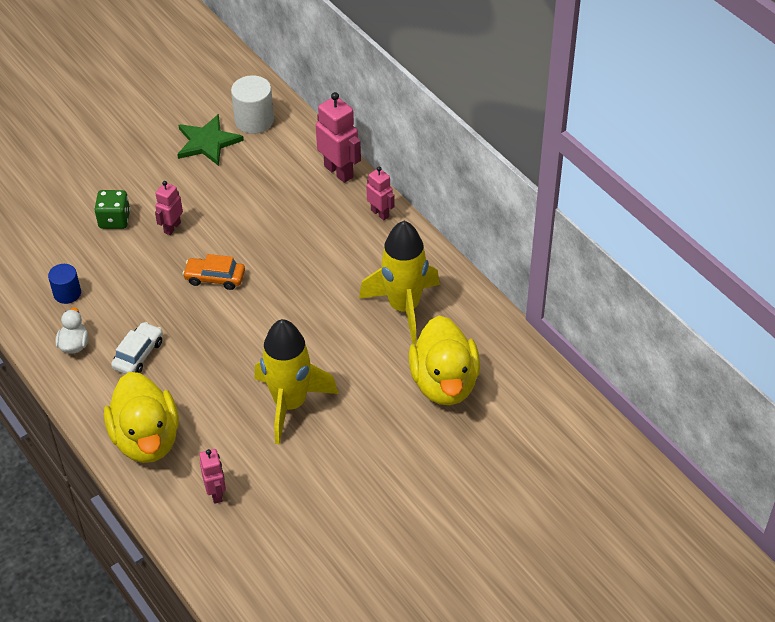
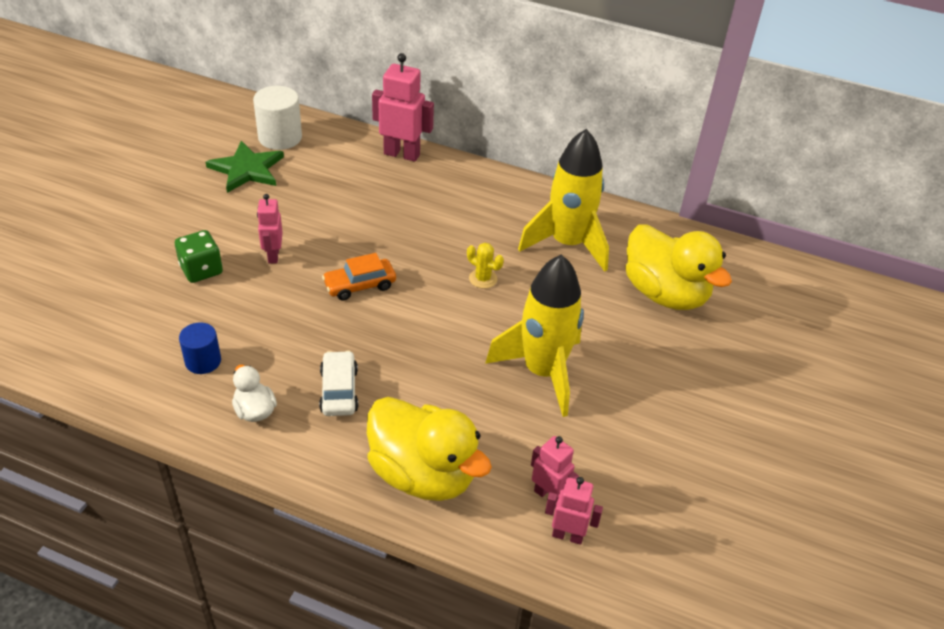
camera: 35 degrees left, 5 degrees down
(310, 310) = (483, 279): none -> yellow cactus
(380, 213) = (472, 175): pink robot -> pink robot (567, 535)

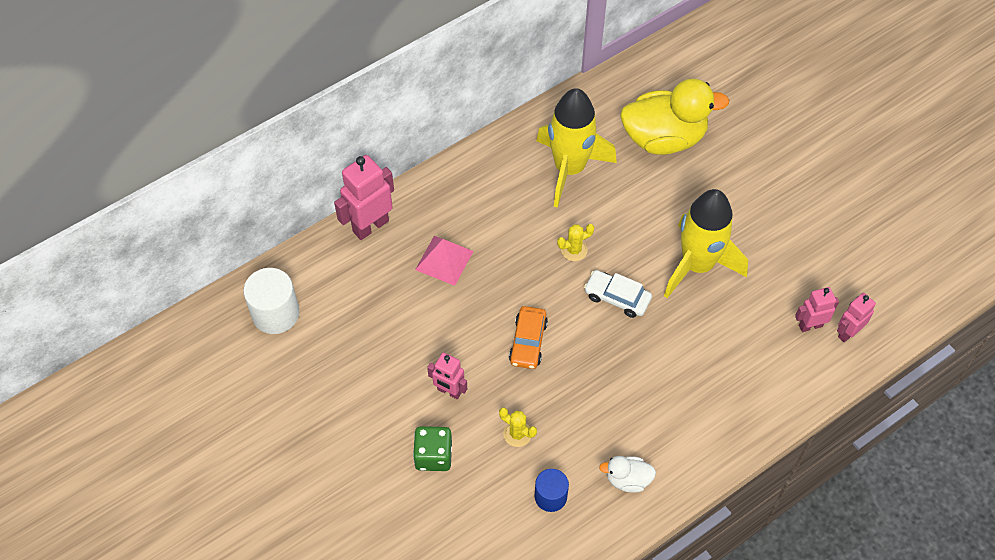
camera: 55 degrees left, 15 degrees up
(247, 169) = (308, 362): green star -> none
(257, 314) = (517, 434): none -> yellow cactus
(339, 391) = (639, 411): white car -> white car (617, 298)
(403, 205) = (444, 260): none -> pink pyramid
(423, 474) = (751, 393): yellow duck -> none

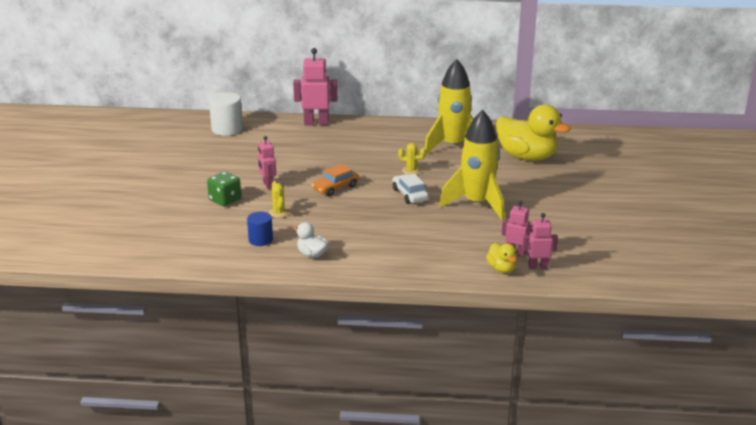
camera: 40 degrees right, 30 degrees down
(444, 260) = (335, 146): pink pyramid -> none
(821, 361) = (501, 269): none -> yellow duck

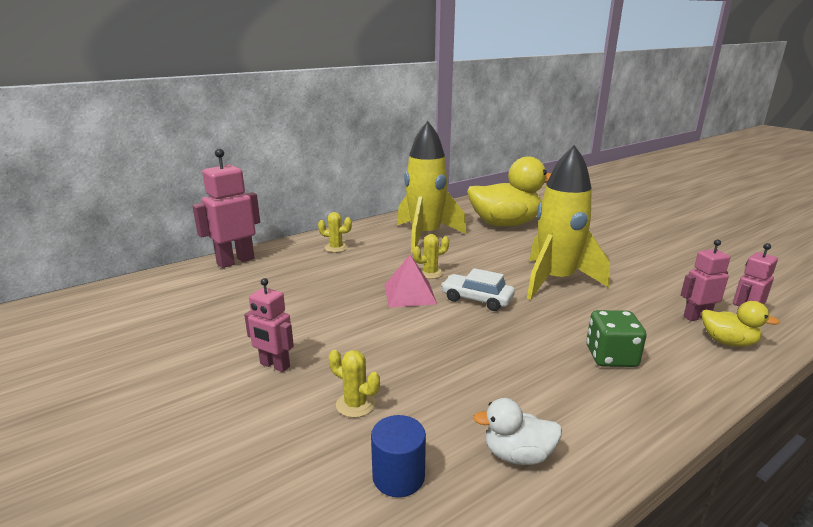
camera: 40 degrees left, 5 degrees down
(225, 200) = (230, 427): green dice -> green dice (611, 357)
(227, 129) = (103, 309): white cylinder -> none
(335, 188) = (379, 328): orange car -> none
(379, 177) = (409, 294): none -> pink pyramid
(383, 134) = (336, 248): none -> yellow cactus

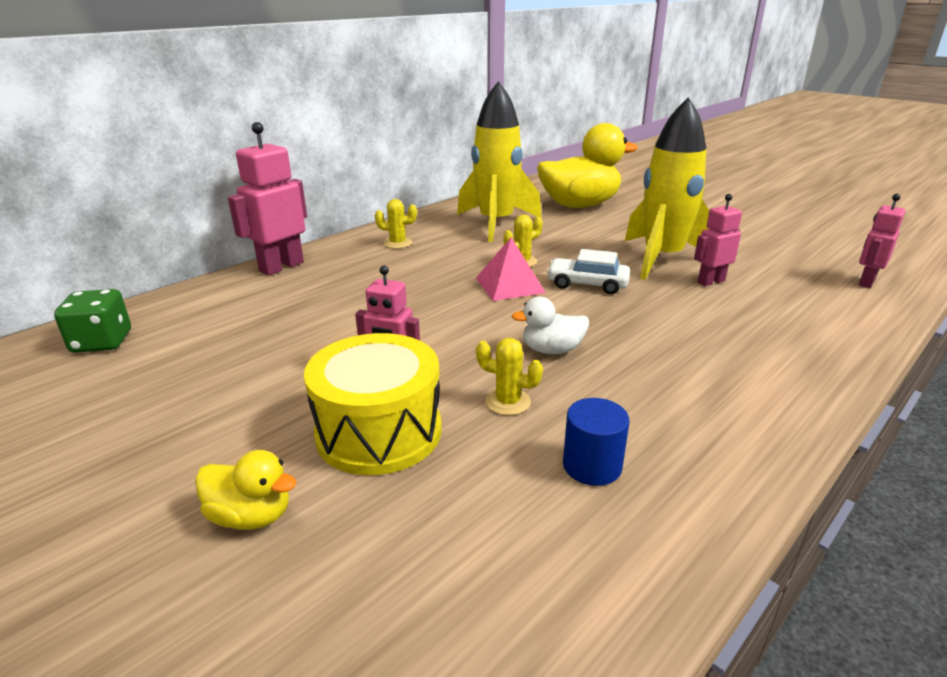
camera: 10 degrees left, 5 degrees up
(237, 418) = (379, 432): none -> yellow drum
(517, 455) = (705, 430): white duck -> white duck (552, 350)
(611, 357) = (754, 327): green dice -> green dice (102, 342)
(696, 317) = (820, 281): pink robot -> pink robot (710, 281)
(728, 342) = (861, 302): yellow duck -> yellow duck (251, 516)

